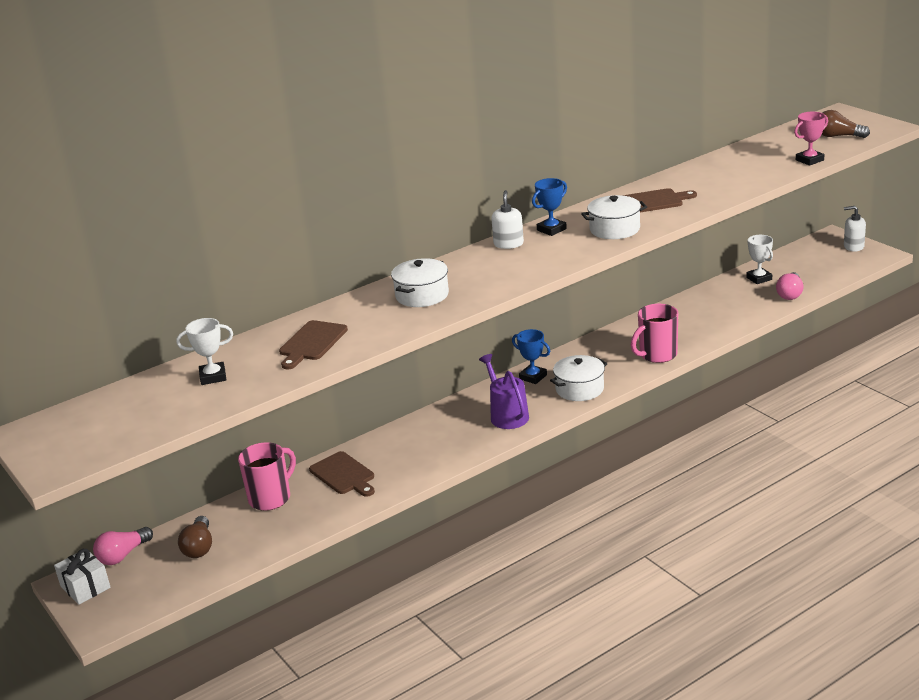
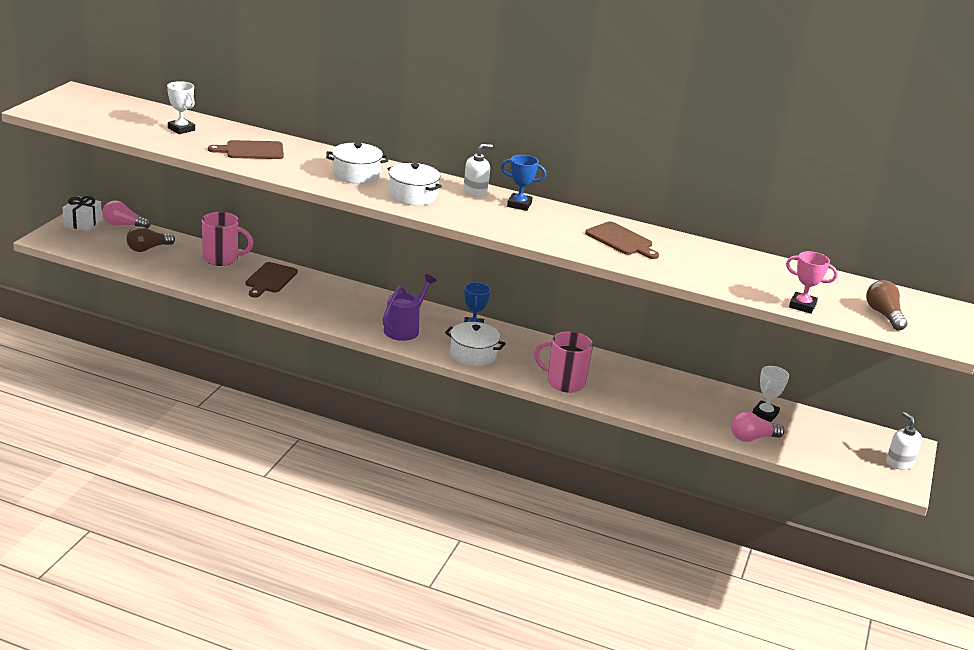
camera: 50 degrees right, 0 degrees up
(614, 229) = (546, 231): white pot -> white pot (412, 196)

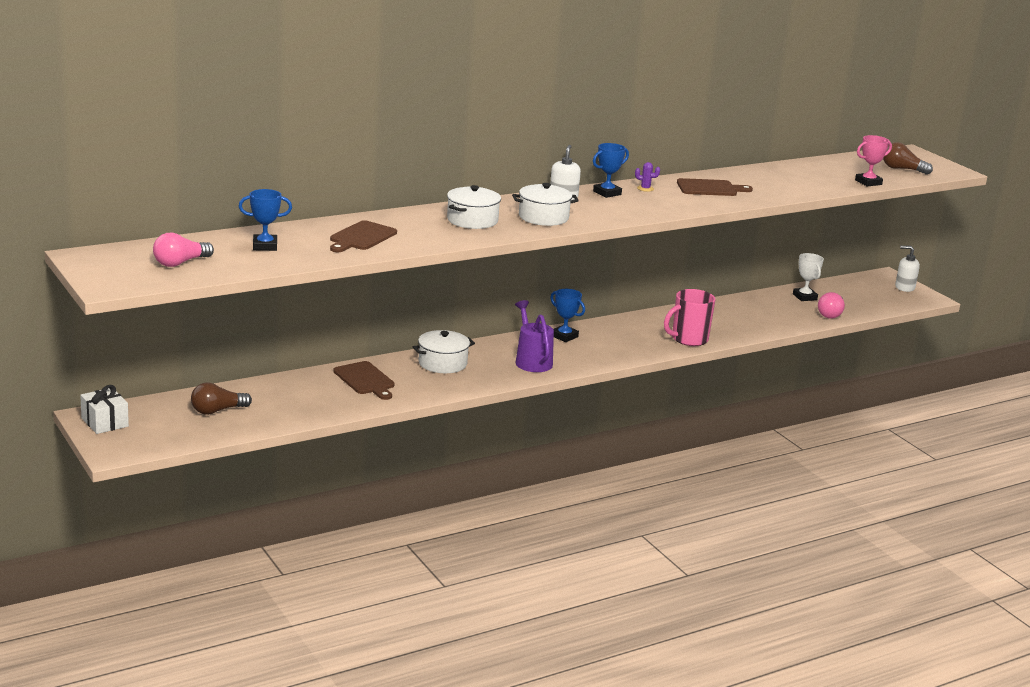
camera: 50 degrees left, 5 degrees down
(123, 225) = (144, 405): pink light bulb -> pink light bulb (180, 263)
(148, 248) = (217, 411): brown light bulb -> brown light bulb turned 60 degrees clockwise
(181, 129) = (265, 246): white trophy -> blue trophy
(222, 259) = (292, 386): pink mug -> none
(473, 354) = (606, 353): white pot -> white pot (442, 363)
(562, 216) = (645, 188): none -> purple cactus

